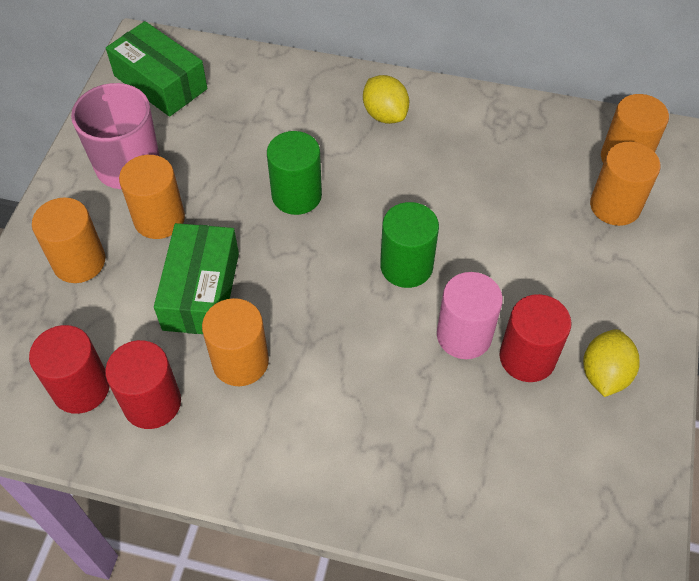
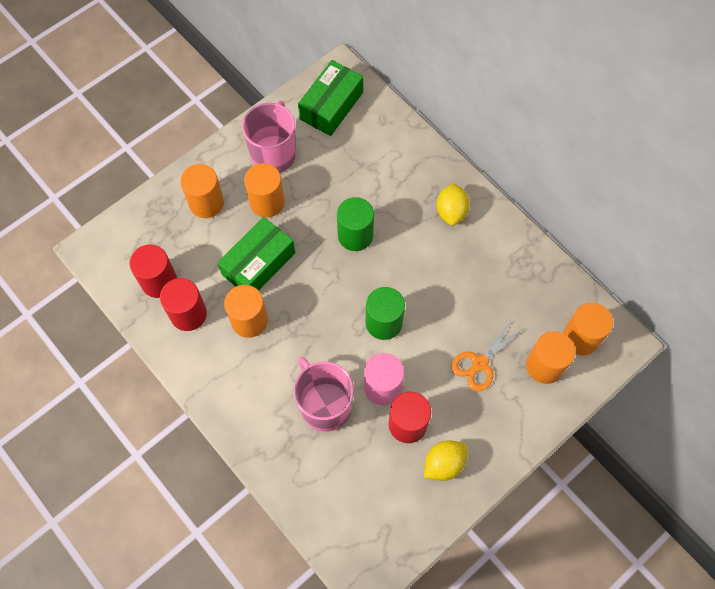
camera: 35 degrees right, 10 degrees up
(160, 82) = (331, 106): green box -> green box turned 45 degrees clockwise
(414, 400) = (325, 405): none -> pink mug
(547, 244) = (480, 363): none -> orange scissors

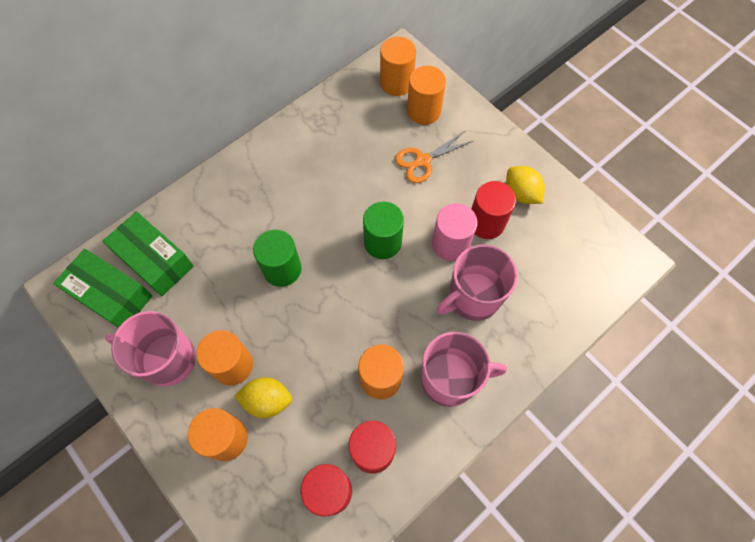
camera: 90 degrees left, 0 degrees up
(246, 380) = (450, 379): none -> pink mug
(258, 263) = (311, 371): green box -> green box (154, 260)
(451, 212) = (261, 178): yellow lemon -> yellow lemon (267, 400)
(480, 363) = (423, 161): orange scissors -> orange scissors turned 105 degrees clockwise

